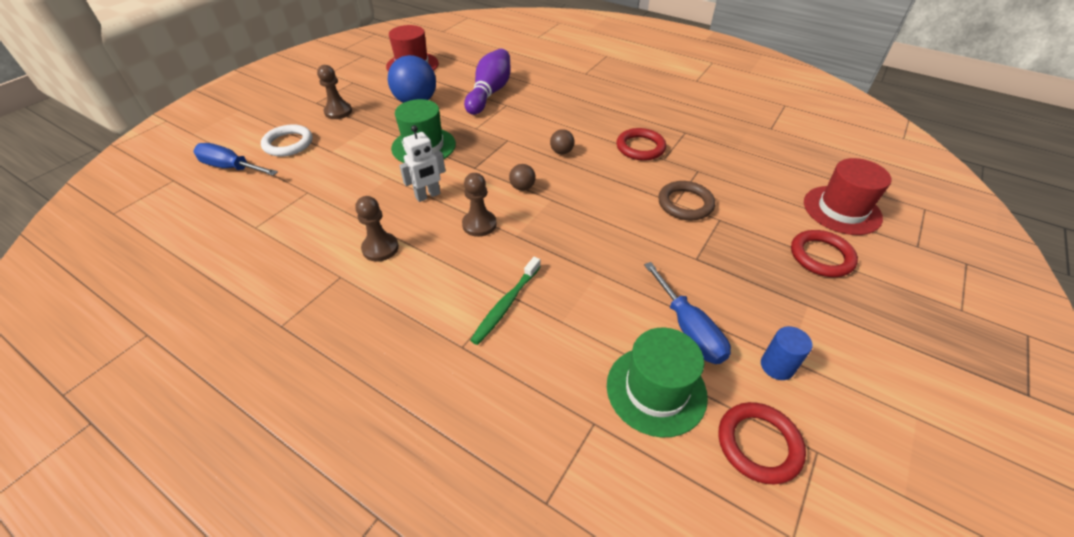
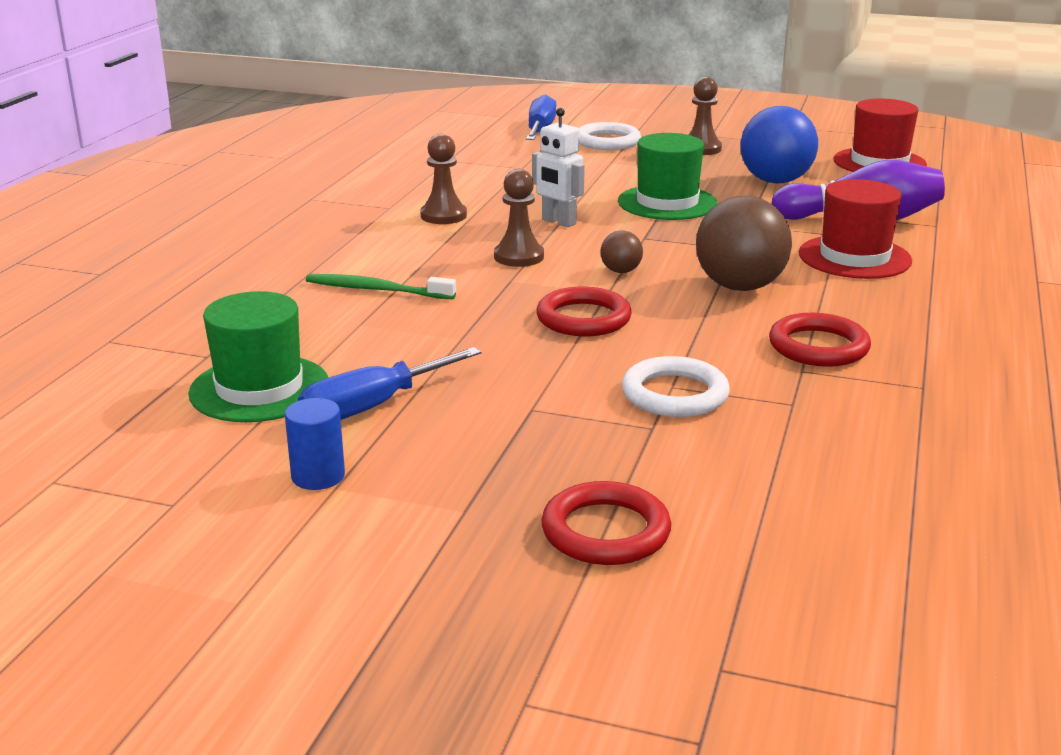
camera: 75 degrees right, 20 degrees down
(561, 152) = (739, 287): brown ball -> brown ball, size x2.15
(685, 204) = (674, 394): brown ring -> white ring
(758, 444) = (181, 459): red ring -> red ring (583, 318)
(842, 210) = (786, 568): red hat -> red hat (854, 257)

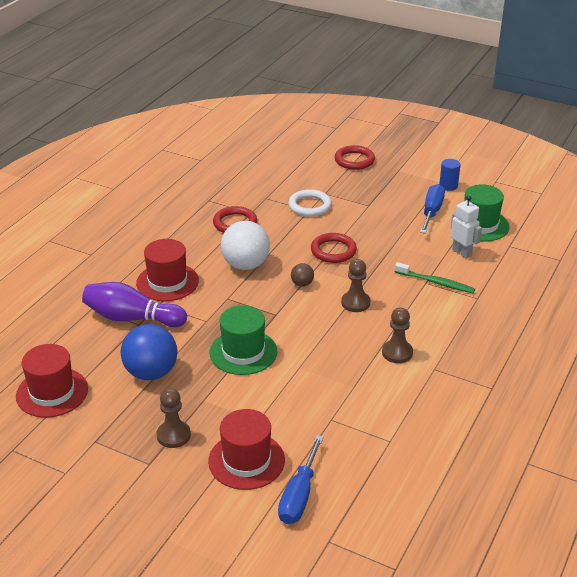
camera: 170 degrees left, 10 degrees up
(372, 406) = (432, 212): blue screwdriver -> blue screwdriver turned 45 degrees counterclockwise
(558, 222) = (323, 337): white robot -> white robot (462, 252)
(607, 141) = (246, 460): white ring -> red hat
(739, 287) = (245, 265): brown ball -> white ball

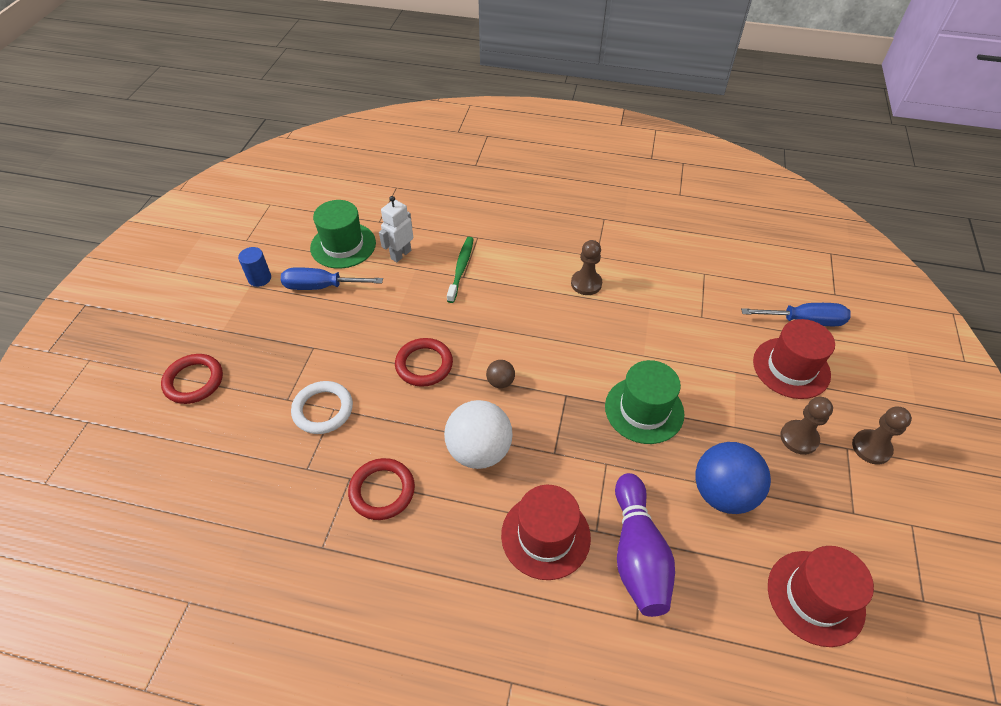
camera: 105 degrees left, 15 degrees up
(355, 303) = (519, 327): brown pawn -> brown pawn (871, 448)

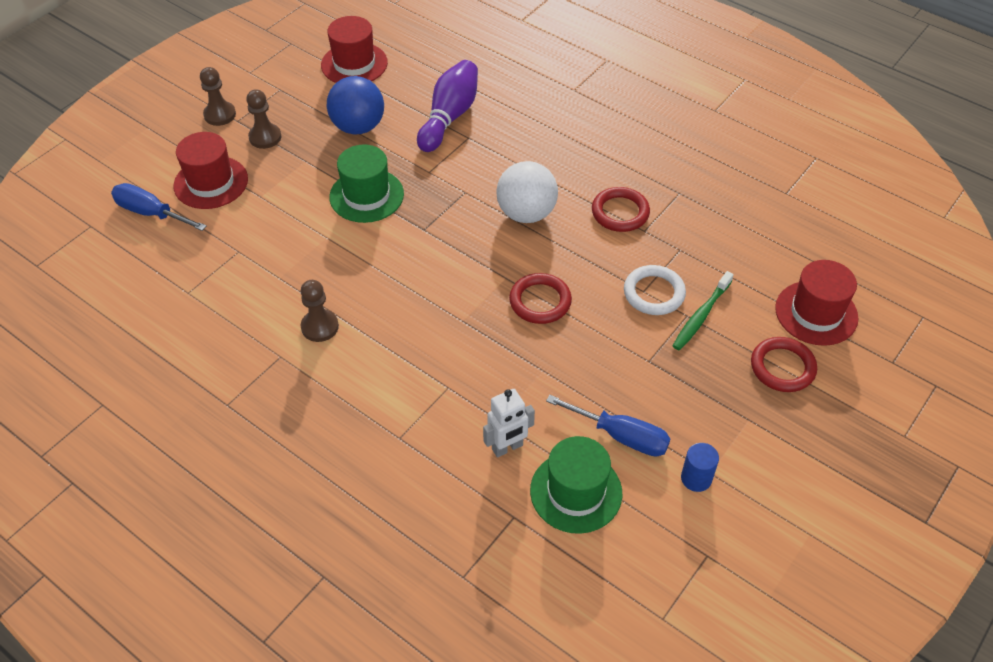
camera: 155 degrees left, 0 degrees up
(461, 269) = (445, 398): green toothbrush -> green toothbrush (701, 315)
(500, 382) = (475, 260): brown ball -> none
(545, 536) = (507, 146): red hat -> red hat (816, 313)

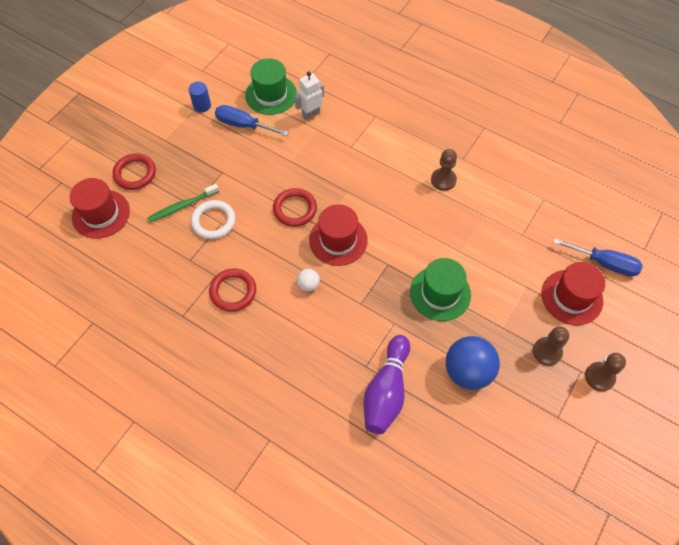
camera: 175 degrees right, 10 degrees up
(354, 64) = (496, 462): red hat -> red hat (338, 240)
(526, 213) = (308, 285): white ball -> white ball, size x0.47
(701, 315) = (182, 206): green toothbrush -> green toothbrush turned 150 degrees counterclockwise

